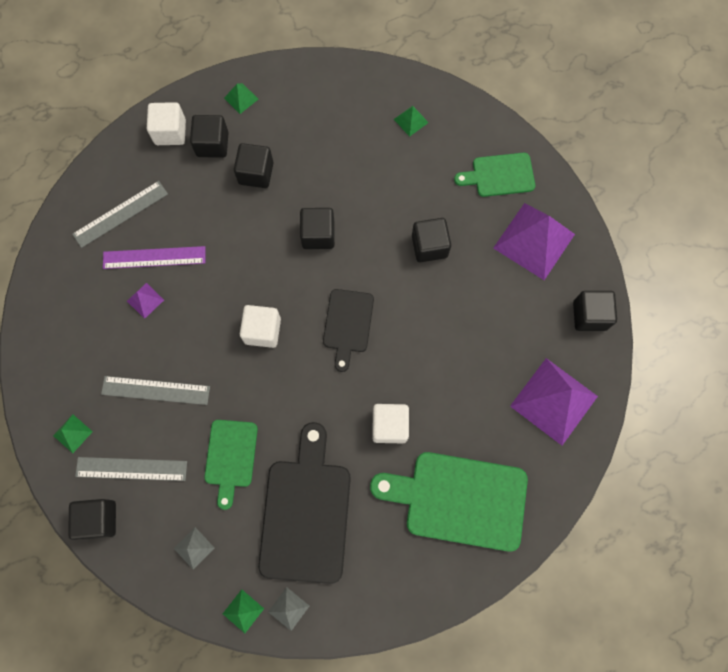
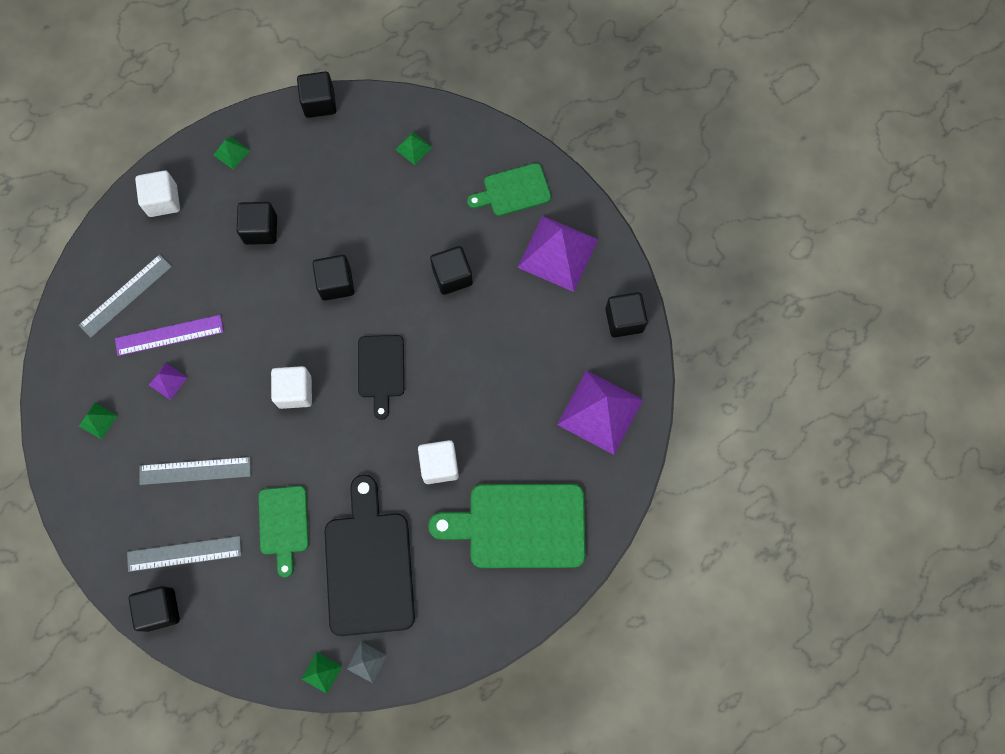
camera: 10 degrees left, 0 degrees up
(72, 433) = (117, 529): green pyramid -> green pyramid (98, 421)
(194, 548) = (262, 620): grey pyramid -> none
(212, 144) = (210, 206): black cube -> black cube (319, 103)

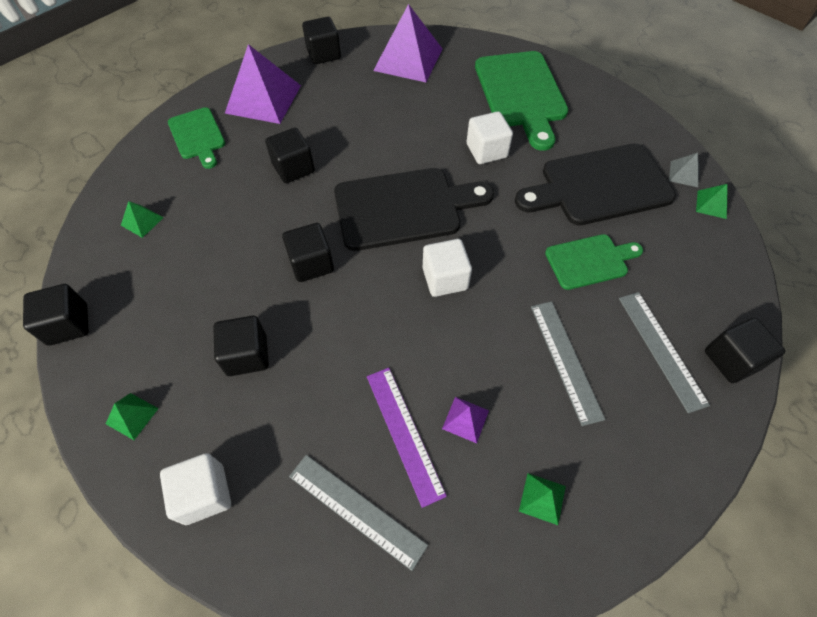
camera: 100 degrees left, 15 degrees down
(381, 370) = (404, 208): black cutting board -> black cutting board, size x1.74

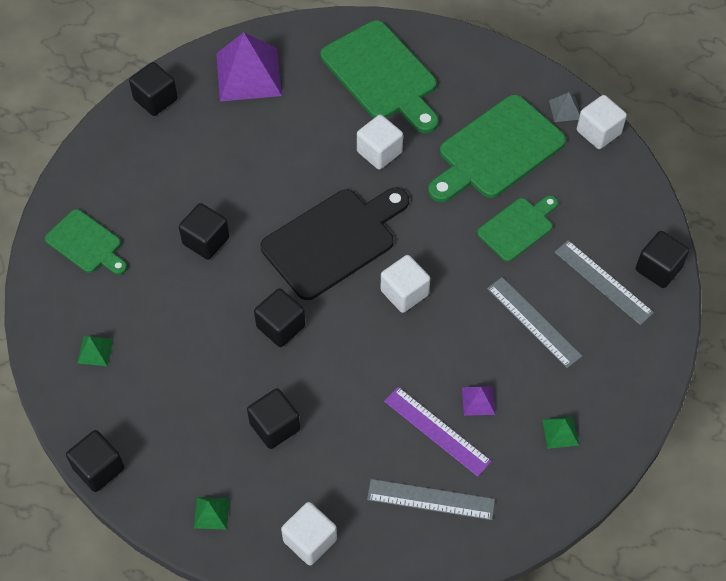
camera: 25 degrees left, 0 degrees up
(263, 99) = (126, 177): purple pyramid -> none
(599, 186) = (496, 150): black cutting board -> green cutting board
(711, 204) = (598, 132): green pyramid -> white cube

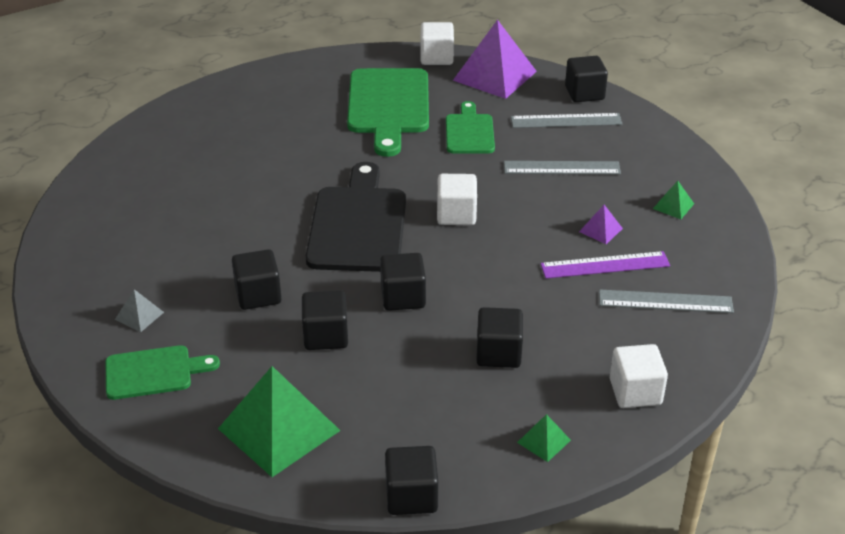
camera: 50 degrees left, 20 degrees down
(95, 351) = (279, 429): green pyramid -> green pyramid, size x2.28
(155, 99) = (68, 247): black cube -> black cube (326, 336)
(248, 74) = (128, 183): purple pyramid -> purple pyramid (495, 76)
(379, 152) = (308, 158): white cube -> none
(382, 75) = (239, 120): green cutting board -> none
(431, 499) = (665, 301): grey ruler -> grey ruler turned 45 degrees clockwise
(565, 109) = (397, 60): grey pyramid -> grey pyramid (139, 315)

